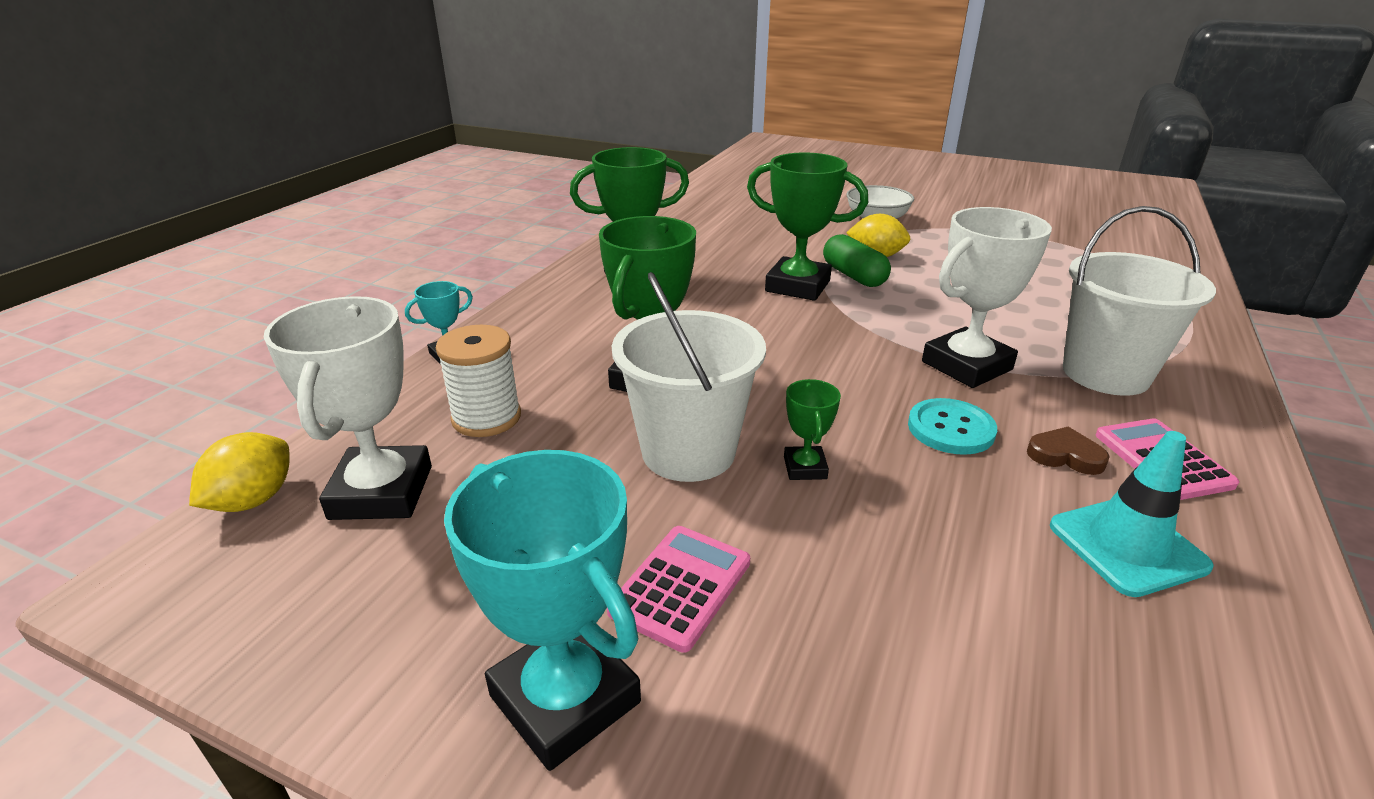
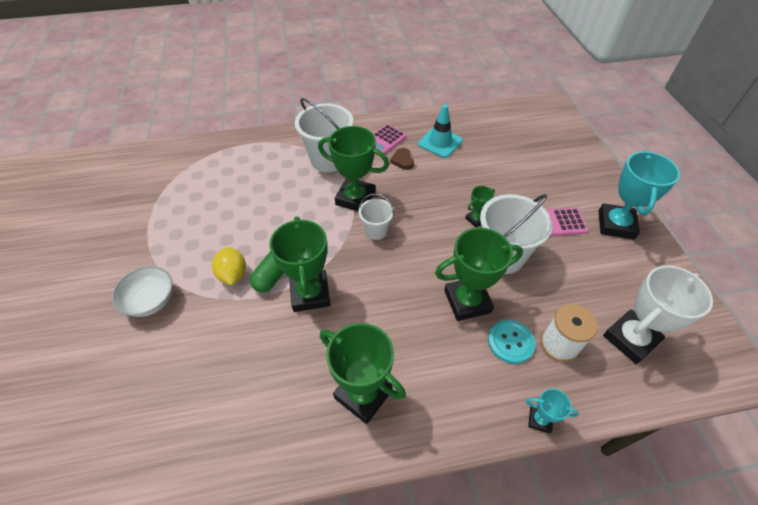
camera: 125 degrees left, 20 degrees up
(253, 500) = (687, 382): yellow lemon -> none
(869, 358) = (376, 231): none -> white bucket
(951, 429) = (412, 190): turquoise button -> turquoise button (510, 342)
(966, 365) = (355, 198): white trophy -> green trophy

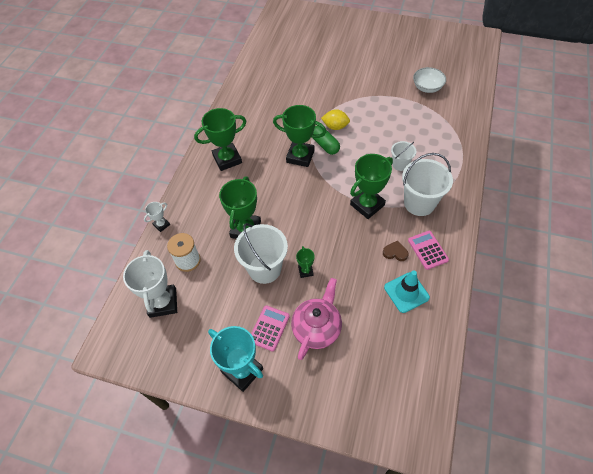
camera: 120 degrees right, 5 degrees up
(151, 301) = (337, 92): white bowl -> white bowl (427, 87)
(376, 231) = (329, 205): white bucket -> white bucket (400, 164)
(510, 342) = (207, 236): turquoise button -> none
(526, 188) = (317, 328): none -> pink teapot
(539, 420) = (161, 225): turquoise trophy -> white trophy

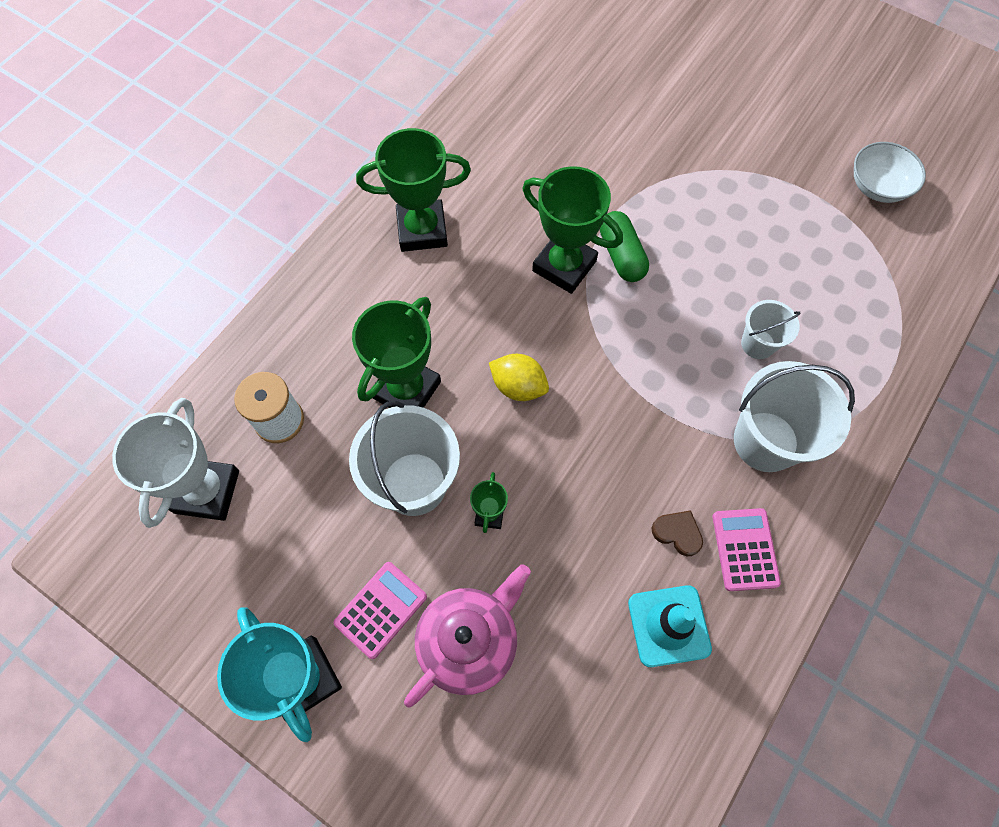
camera: 15 degrees right, 10 degrees up
(161, 225) = (256, 331): white trophy -> none
(335, 126) = (656, 221): yellow lemon -> yellow lemon (518, 386)
(367, 205) = (659, 412): green trophy -> none

